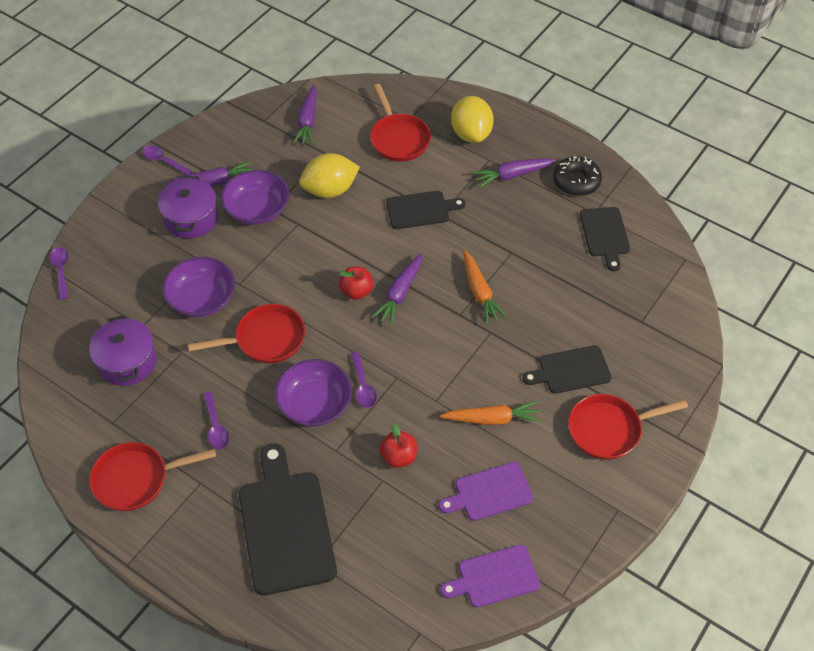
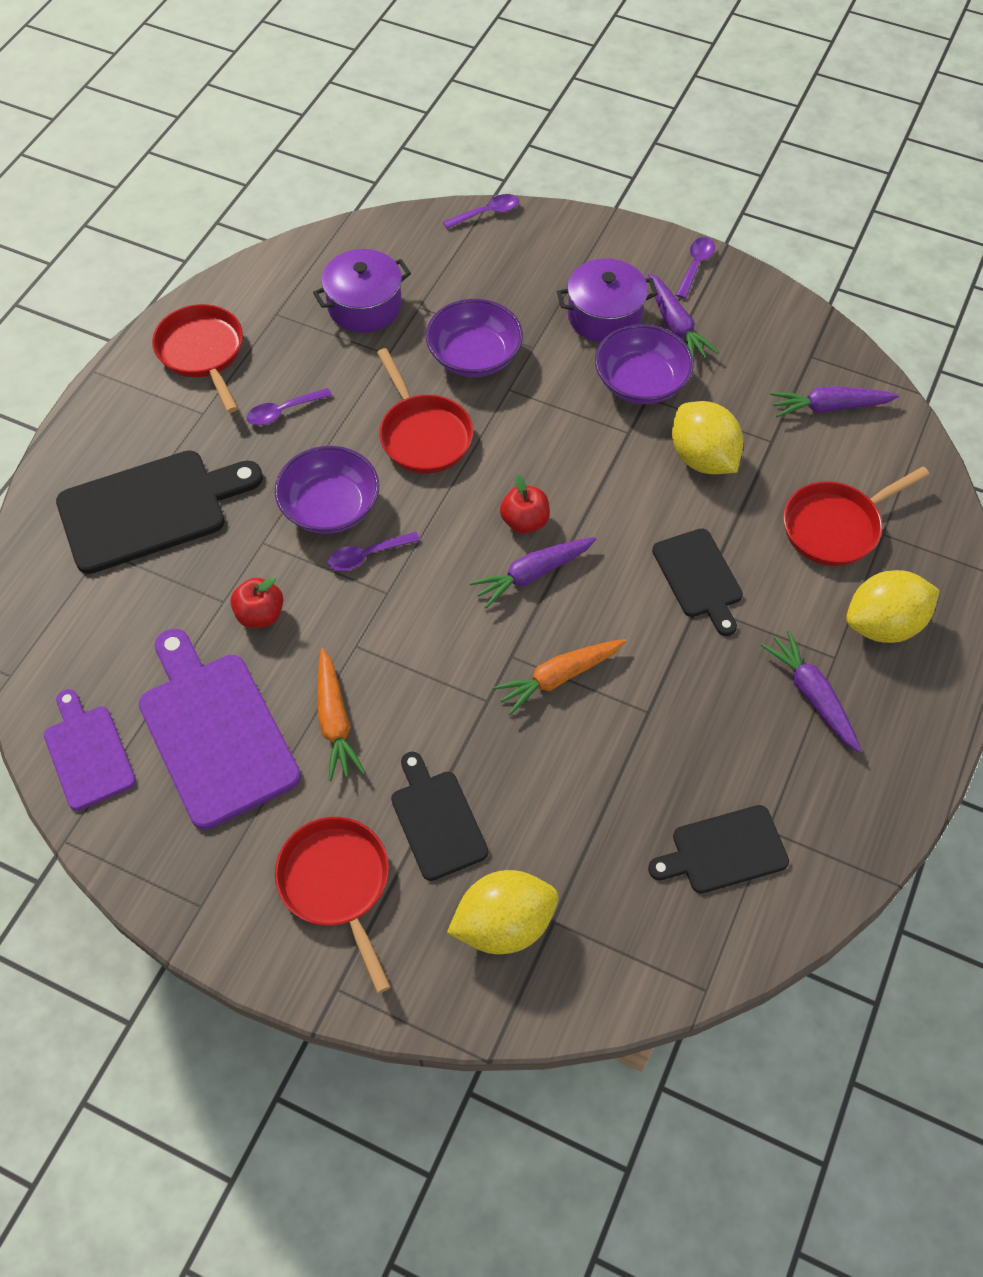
camera: 80 degrees right, 5 degrees up
(399, 294) = (532, 574): purple carrot -> purple carrot turned 45 degrees counterclockwise
(490, 493) = (215, 732): purple cutting board -> purple cutting board, size x1.69
(576, 181) = (831, 795): black donut -> none
(641, 345) = (504, 924): none -> yellow lemon

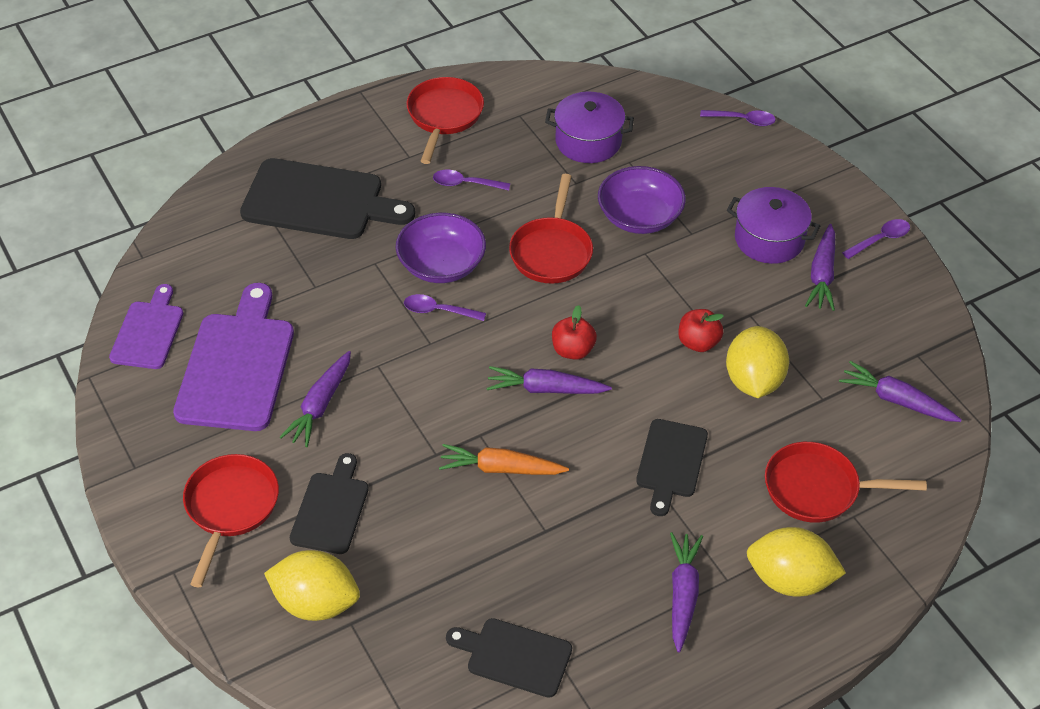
camera: 35 degrees right, 10 degrees down
(260, 615) = (332, 309): red apple -> red apple (698, 343)
(335, 721) = (320, 405): orange carrot -> purple carrot
(640, 382) = (754, 301): purple bowl -> none

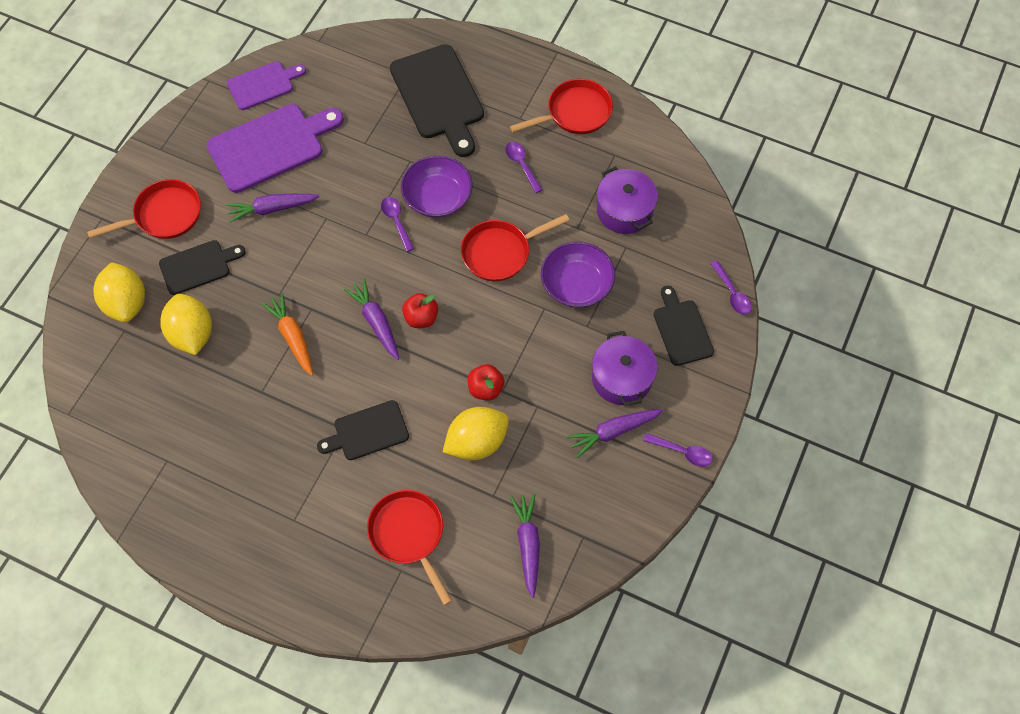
camera: 55 degrees right, 15 degrees up
(514, 656) = (156, 431): black cutting board -> black cutting board (681, 329)
(683, 594) = (264, 500): purple carrot -> none
(790, 580) = (319, 558): yellow lemon -> yellow lemon (192, 334)

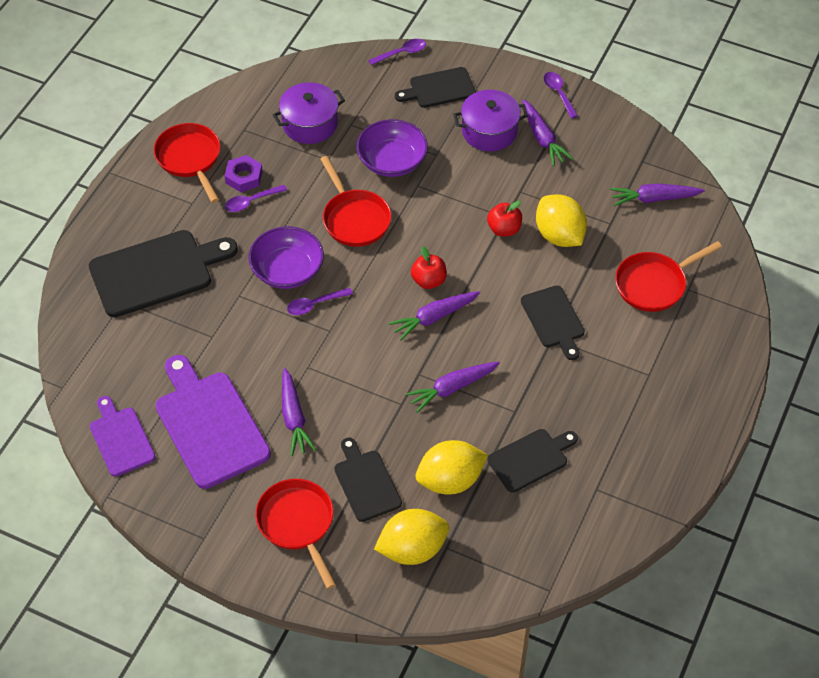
camera: 90 degrees left, 10 degrees down
(207, 403) = (530, 459): none -> black cutting board
(292, 337) = (452, 388): orange carrot -> purple carrot
(552, 157) = (244, 177): none -> purple nut
(682, 452) = (558, 93): purple spoon -> purple spoon turned 45 degrees counterclockwise

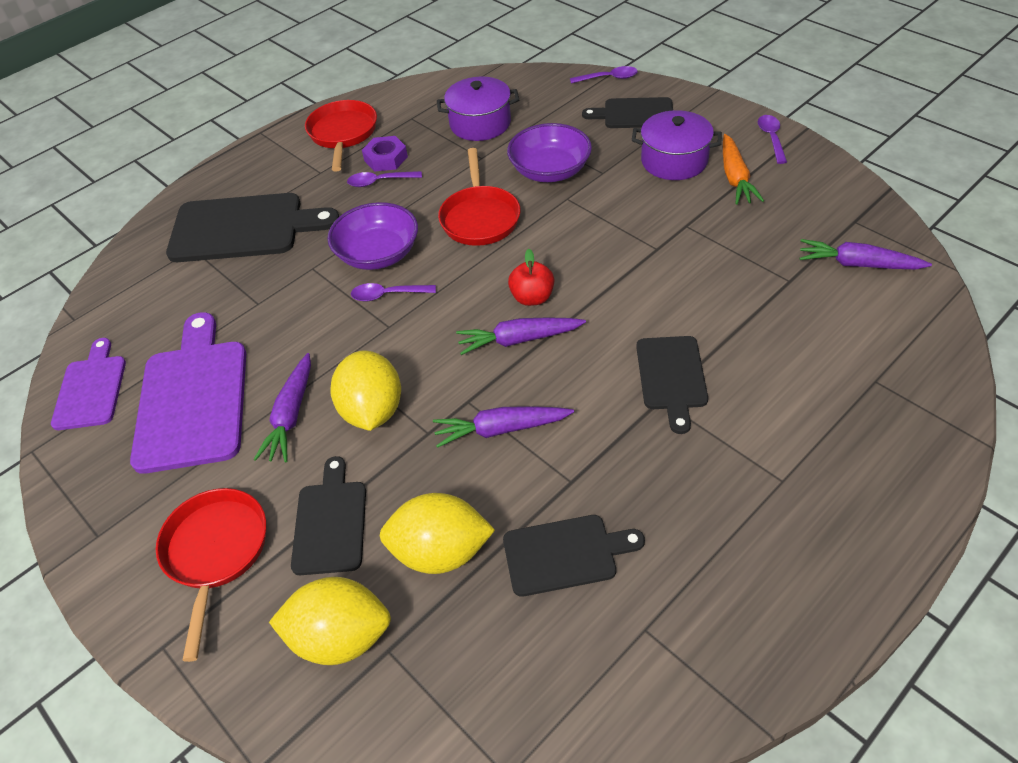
camera: 25 degrees right, 5 degrees down
(504, 229) = (649, 261): red apple -> none
(542, 138) = (735, 177): purple carrot -> orange carrot
(559, 235) = (717, 281): yellow lemon -> yellow lemon (372, 410)
(654, 284) = (827, 364): red pan -> none

